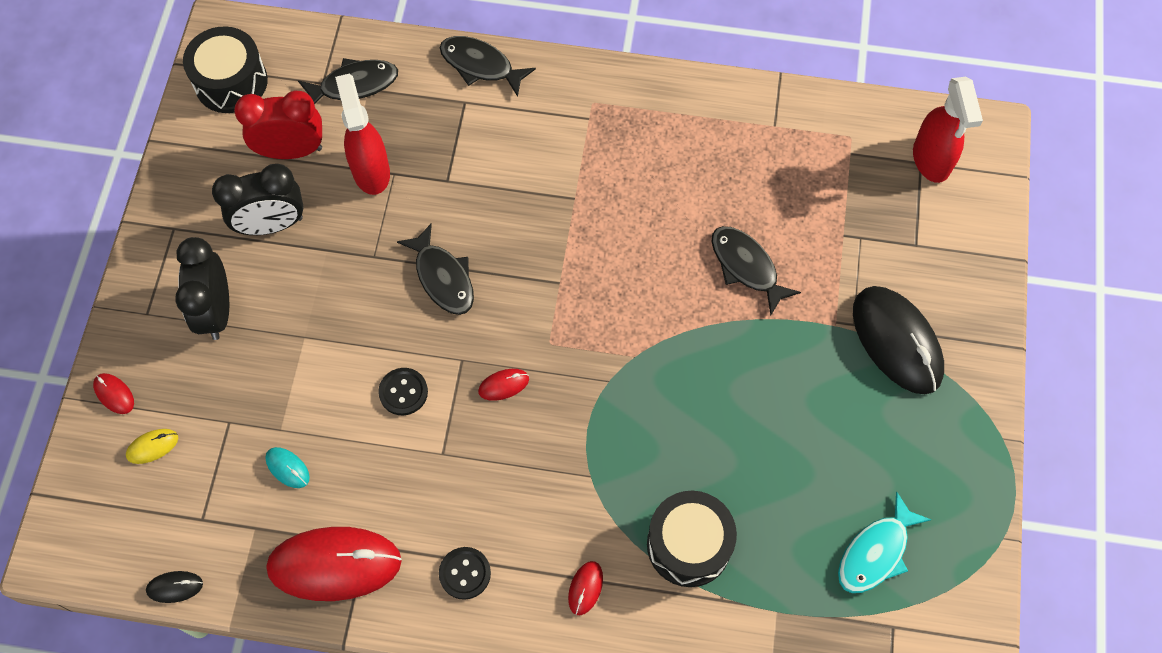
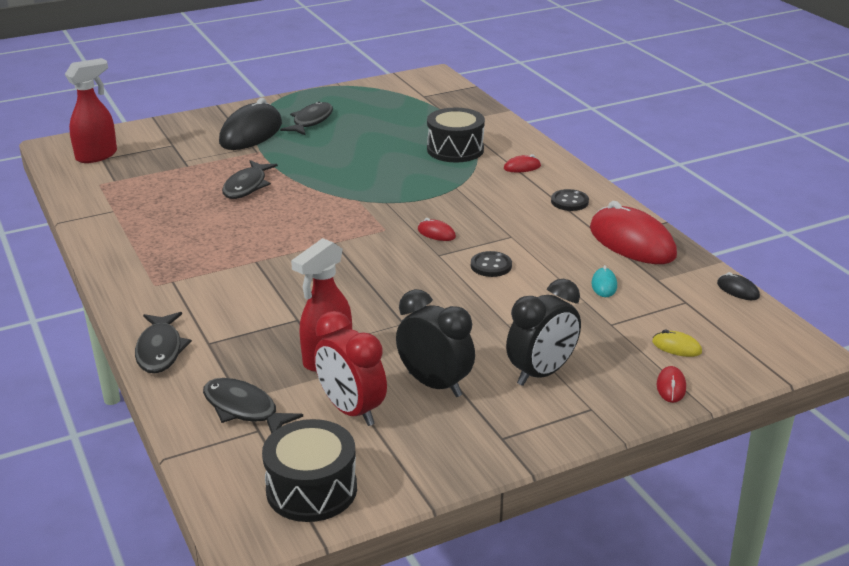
camera: 125 degrees left, 35 degrees down
(443, 278) = (385, 286): black fish -> black fish (311, 121)
(875, 552) = (390, 108): turquoise fish -> none

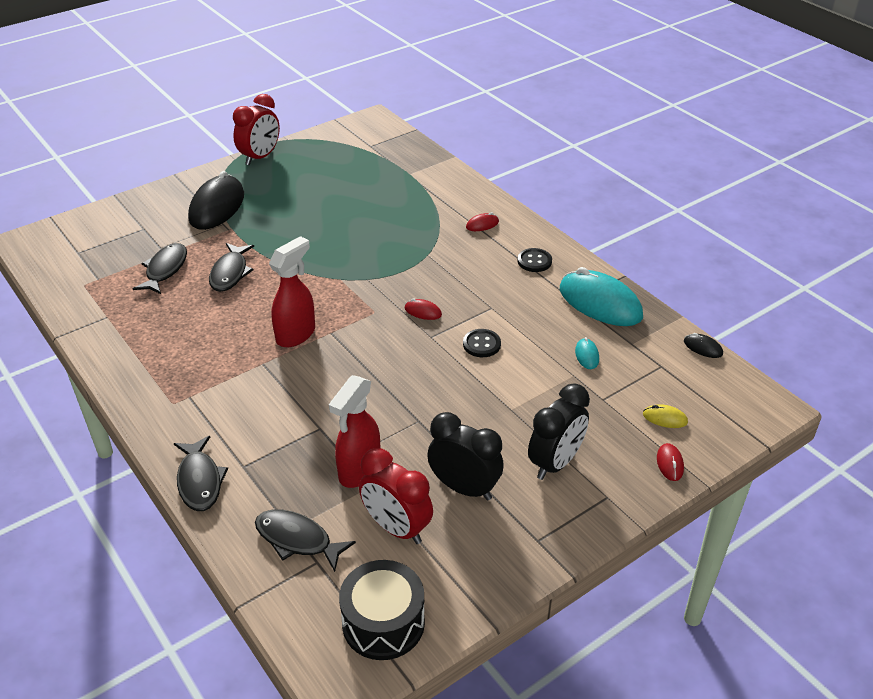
camera: 10 degrees left, 10 degrees up
(97, 156) = (72, 249): red spray bottle -> red spray bottle (296, 334)
(307, 97) = (260, 157): none -> red clock
(311, 121) = (271, 187): black fish -> black fish (165, 269)
(455, 150) = (416, 209): black drum -> none
(632, 242) = (600, 303): red mouse -> turquoise mouse

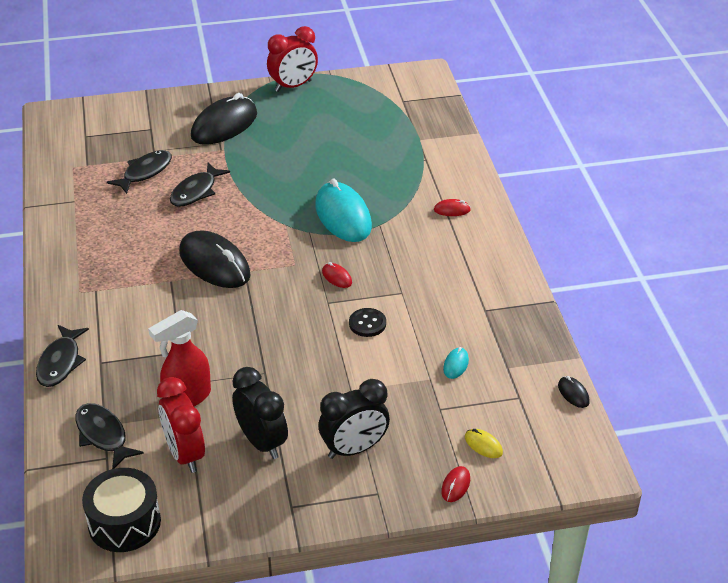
camera: 25 degrees right, 0 degrees up
(296, 334) = (214, 264): red spray bottle -> black mouse
(534, 261) = (475, 260): black button -> none
(600, 303) = (507, 320): turquoise mouse -> turquoise mouse (343, 216)

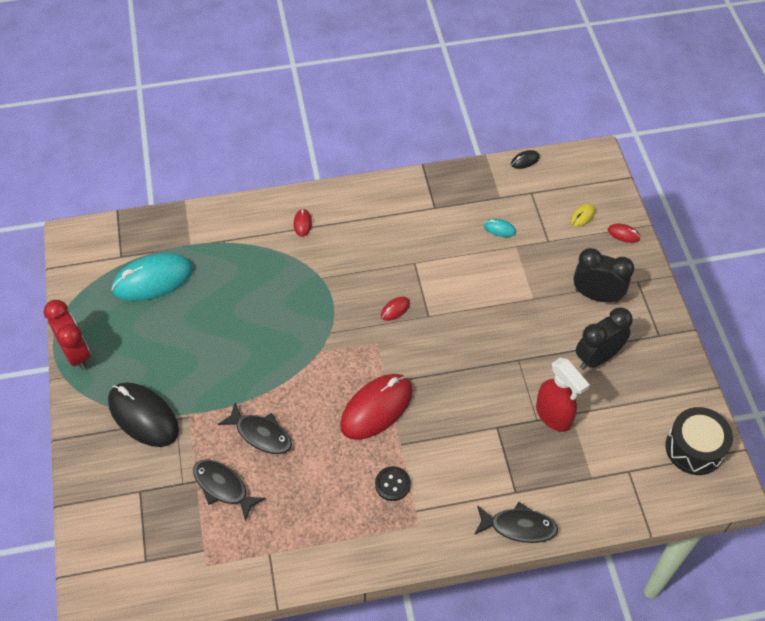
camera: 90 degrees left, 15 degrees up
(103, 435) = (604, 477): black fish -> none
(185, 454) = (617, 412): red clock -> none
(214, 264) = (376, 408): black mouse -> red mouse
(343, 216) = (308, 305): turquoise mouse -> turquoise mouse (153, 280)
(354, 449) = (596, 295): black clock -> black clock turned 45 degrees counterclockwise
(367, 323) = (455, 287): black button -> black button (392, 484)

